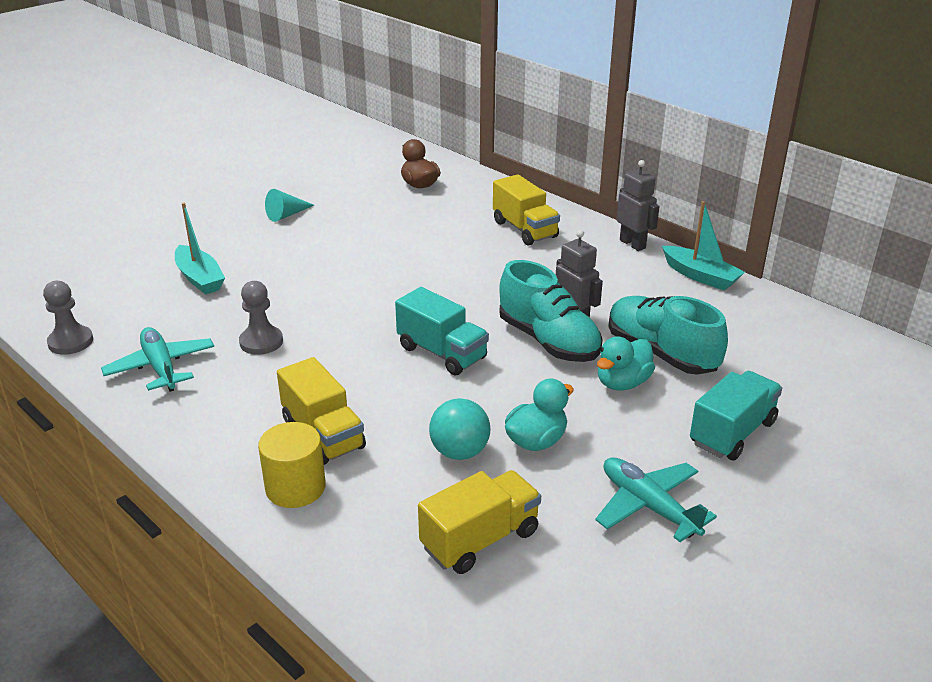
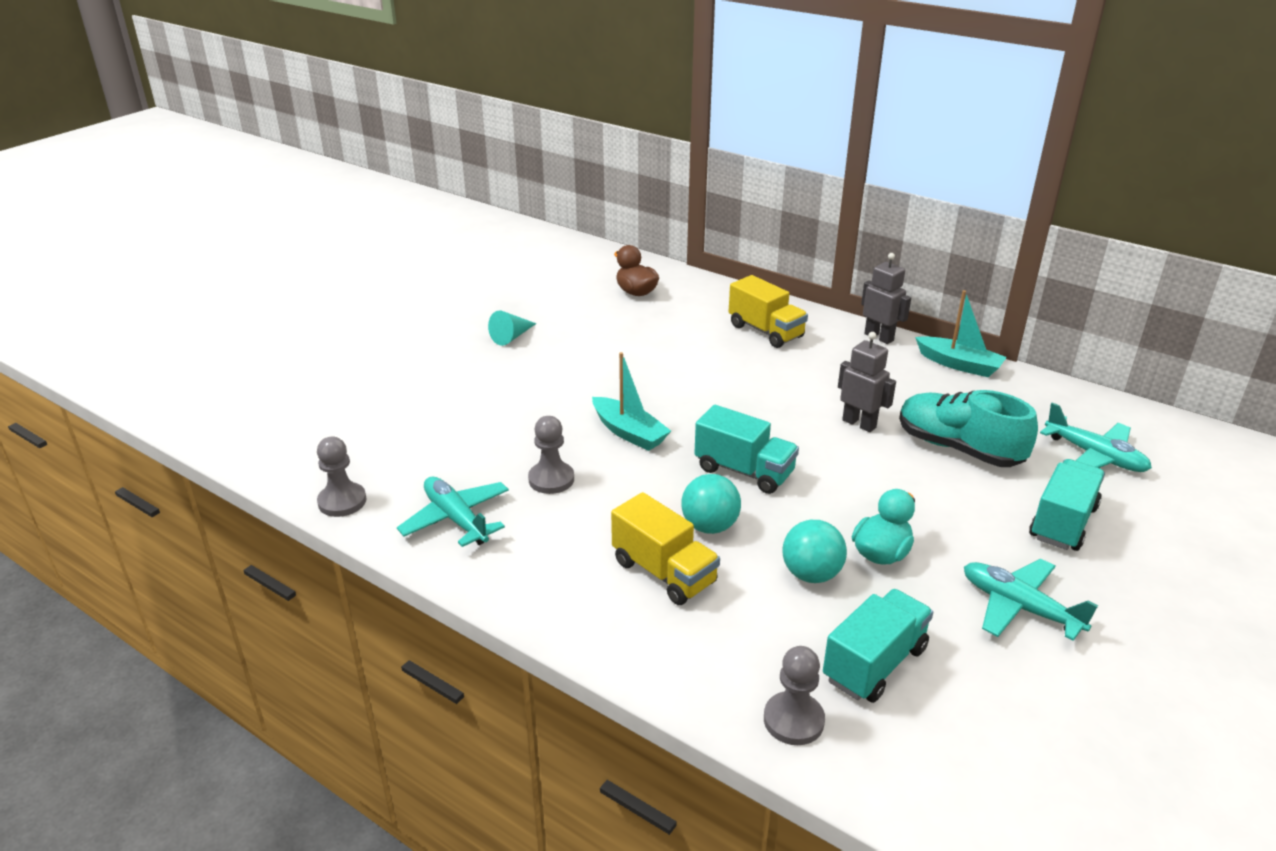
camera: 10 degrees left, 0 degrees up
(200, 278) = (451, 416): turquoise boat -> turquoise boat (629, 432)
(295, 487) = (662, 633): yellow cylinder -> none
(378, 580) = (793, 720): none -> grey pawn
(385, 398) = (709, 526): none -> turquoise ball
(480, 540) = (874, 664): yellow truck -> turquoise truck
(548, 341) = (844, 447): turquoise shoe -> none
(622, 383) = (936, 483): turquoise duck -> none
(797, 374) = (1094, 456): none -> turquoise plane

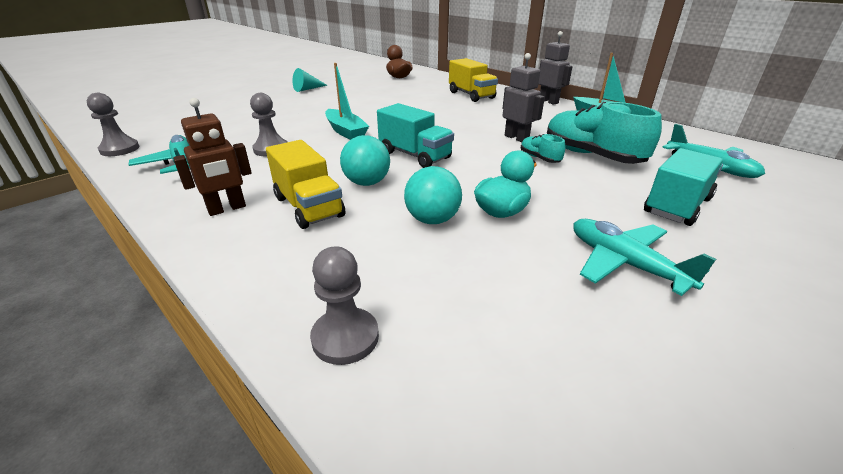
camera: 10 degrees right, 0 degrees up
(571, 587) = (227, 209): none -> brown robot
(874, 664) = (458, 295): turquoise truck -> none
(898, 460) = (539, 158): none -> turquoise shoe

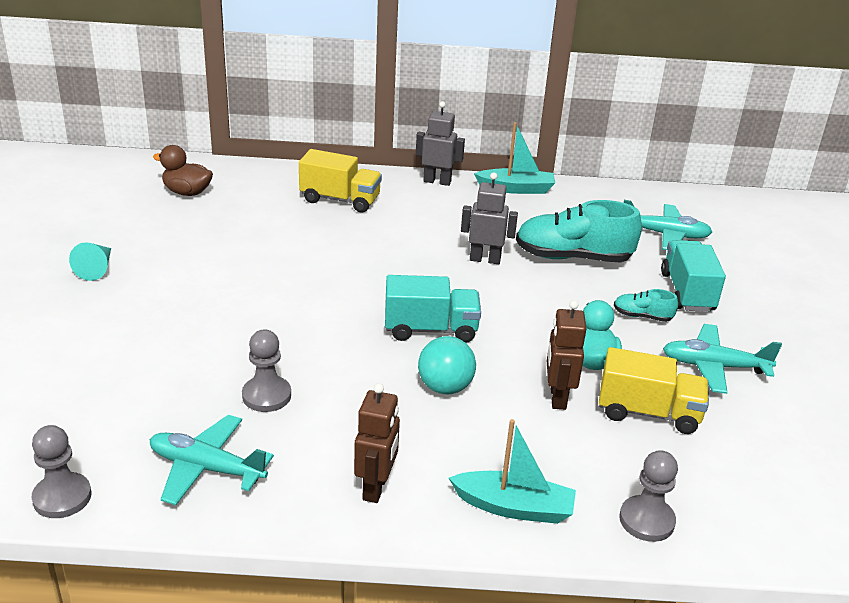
camera: 45 degrees left, 0 degrees up
(308, 207) = (443, 442): yellow truck -> yellow truck (648, 412)
(346, 131) = (300, 327): turquoise boat -> turquoise boat (514, 507)
(432, 220) = (557, 397): turquoise ball -> brown robot
(539, 158) = (539, 281): turquoise shoe -> turquoise shoe (642, 316)

